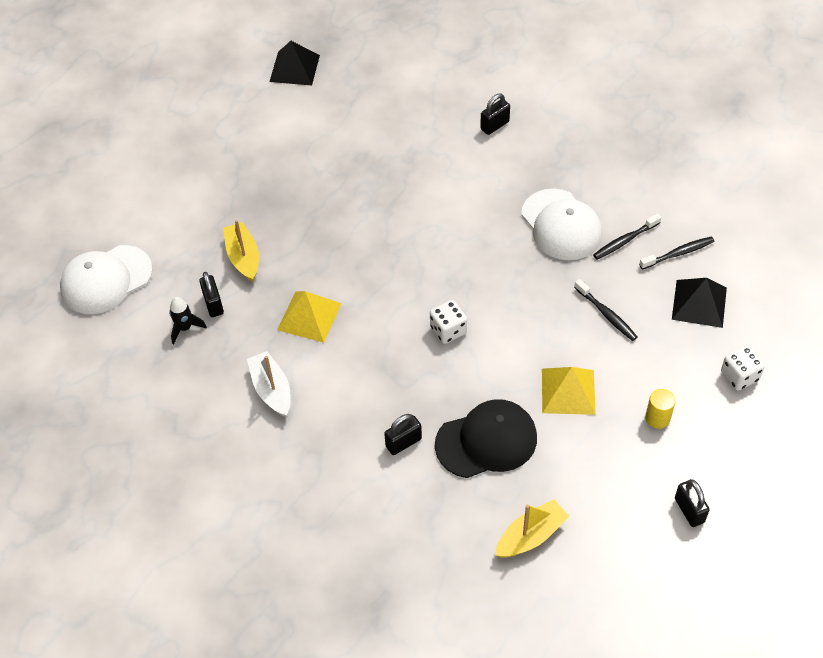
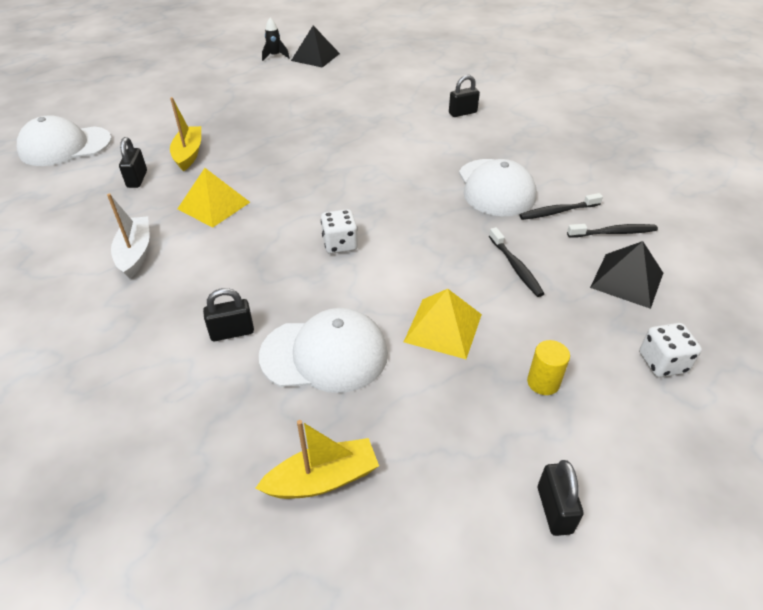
camera: 15 degrees right, 10 degrees down
(185, 328) = (98, 190): black rocket -> black rocket (275, 56)
(486, 441) = (324, 354): black cap -> white cap

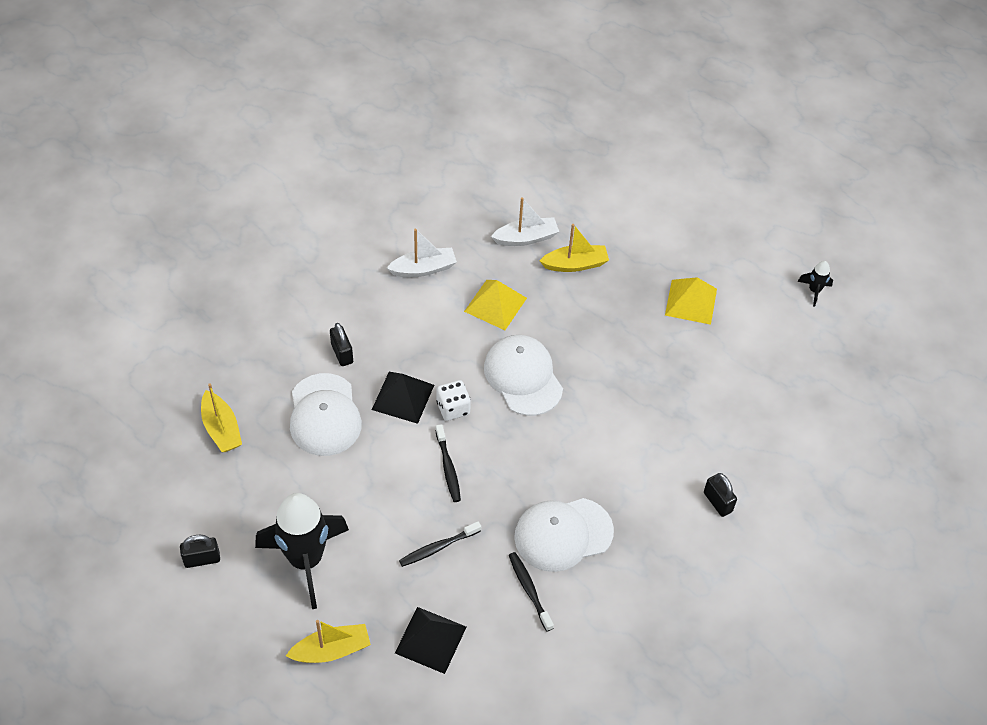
camera: 80 degrees right, 10 degrees up
(65, 146) = (569, 168): white cap -> white cap (523, 377)
(137, 179) = (526, 238): black padlock -> white boat
(315, 57) = (826, 333): black pyramid -> black pyramid (403, 397)
(443, 327) = (358, 492): yellow pyramid -> yellow pyramid (691, 302)
(543, 382) = (306, 560): yellow cylinder -> black rocket
(613, 233) = (501, 638): black toothbrush -> black toothbrush (448, 467)
(662, 363) = (331, 650): white dice -> yellow boat

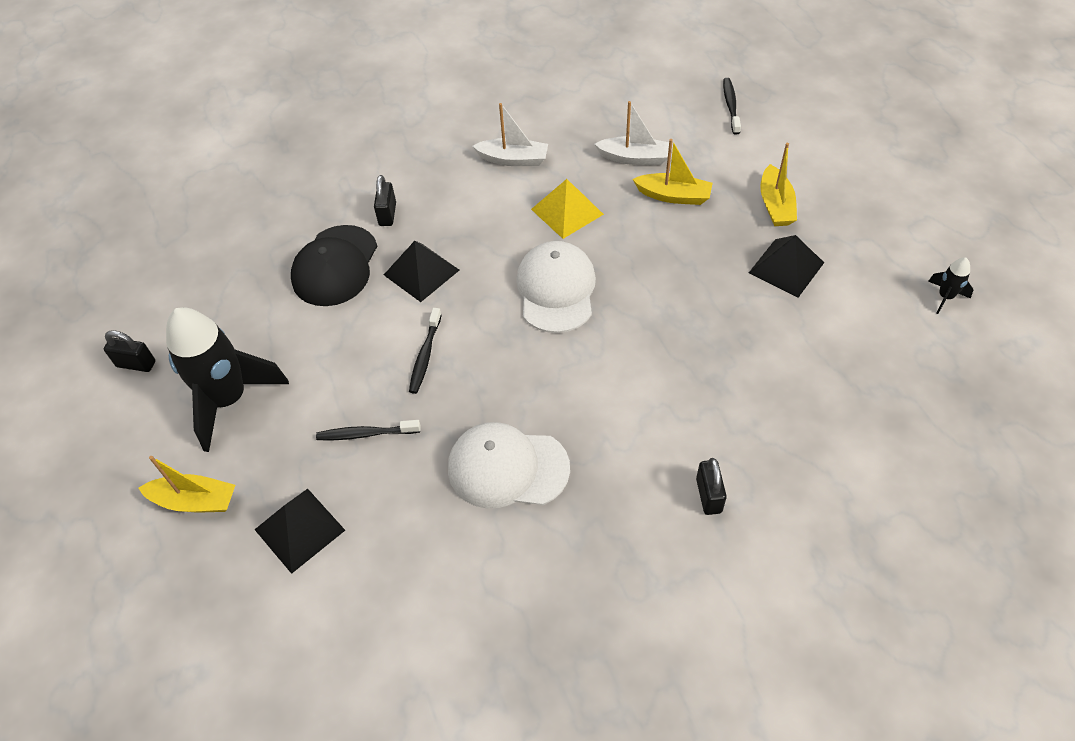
camera: 30 degrees right, 0 degrees up
(221, 428) = (234, 249): yellow boat -> yellow boat (775, 205)
(324, 415) = (335, 266): white cap -> black cap
(453, 408) = (465, 298): white dice -> none
(529, 590) = (435, 516): black toothbrush -> black toothbrush (731, 106)
(691, 302) = (786, 267): yellow pyramid -> black pyramid

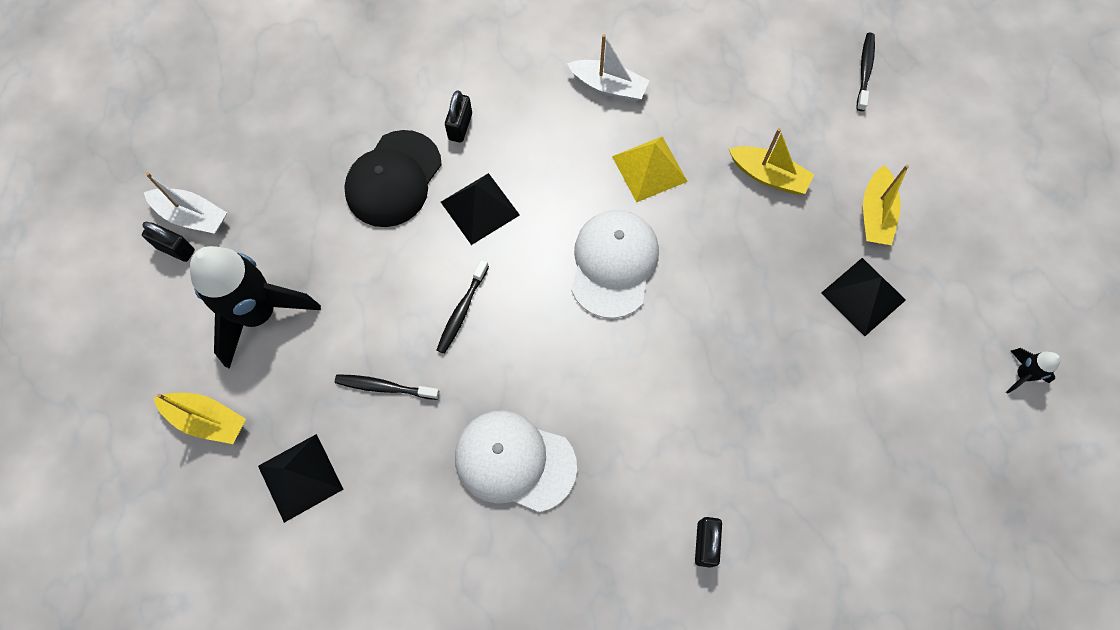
camera: 10 degrees right, 15 degrees up
(634, 158) = (739, 116): white boat -> white boat (192, 216)

